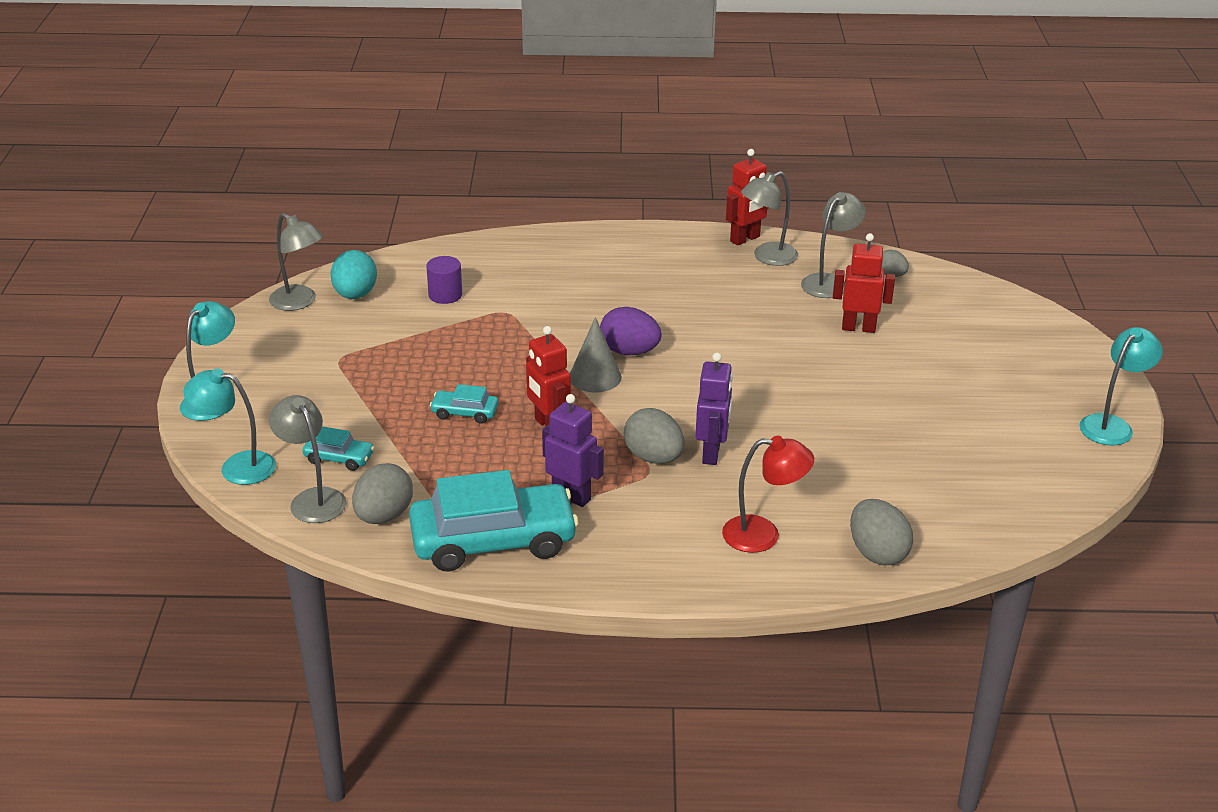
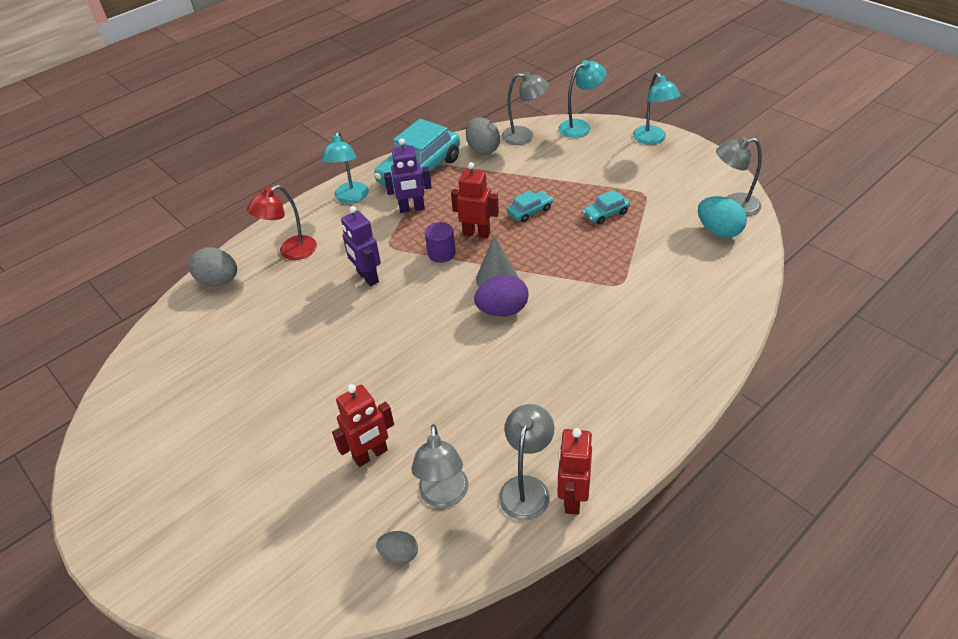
camera: 140 degrees right, 10 degrees up
(339, 458) = (546, 155): turquoise car -> turquoise car (606, 214)
(445, 295) = (674, 269): purple cylinder -> purple cylinder (441, 253)
(653, 458) = (396, 254): grey egg -> none
(1111, 425) = (99, 492): turquoise lamp -> turquoise lamp (350, 198)

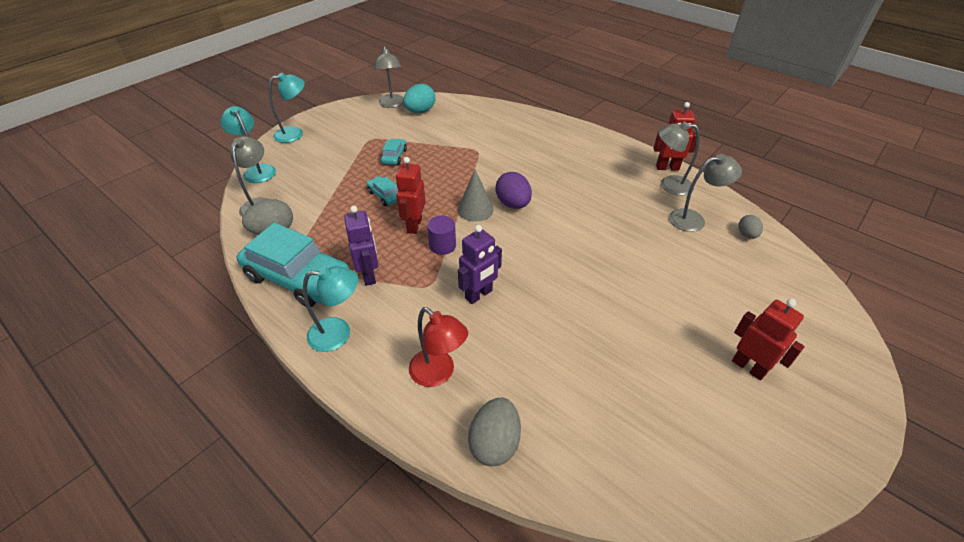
camera: 100 degrees left, 0 degrees up
(371, 455) = (679, 260): red robot -> red robot (749, 367)
(606, 214) = (394, 156): turquoise car -> turquoise car turned 135 degrees counterclockwise

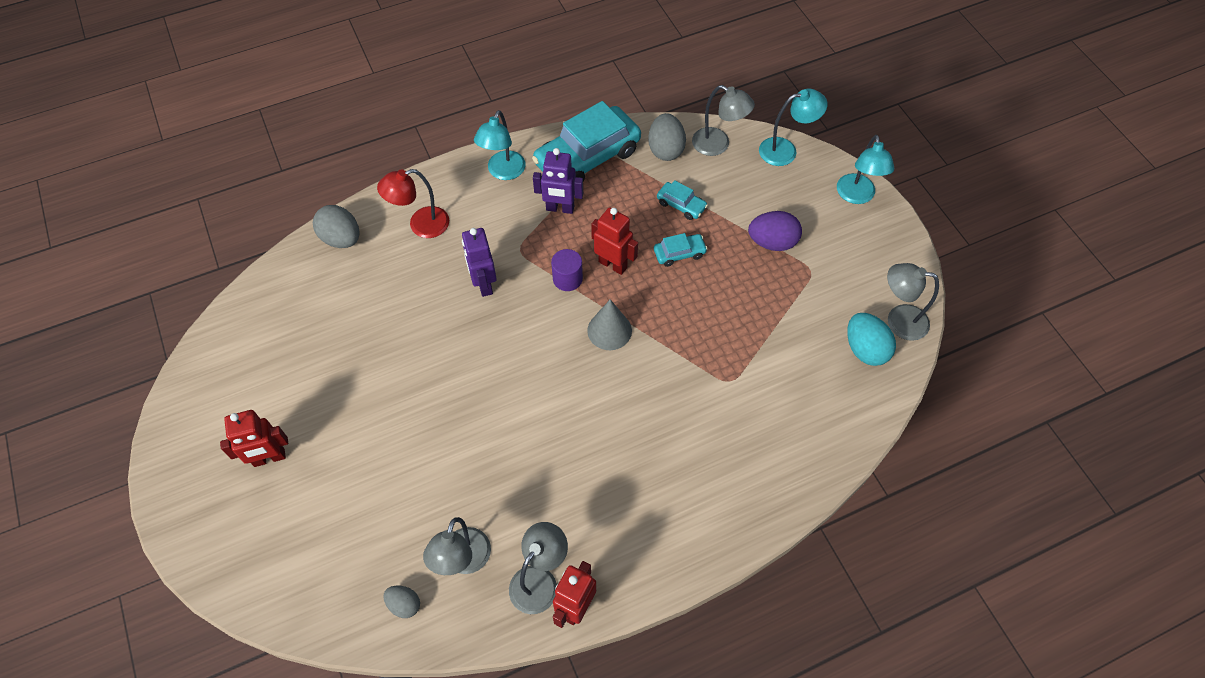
camera: 115 degrees right, 15 degrees up
(394, 156) = (757, 284): turquoise car -> turquoise car (681, 205)
(513, 204) = (599, 372): purple egg -> purple egg (772, 242)

